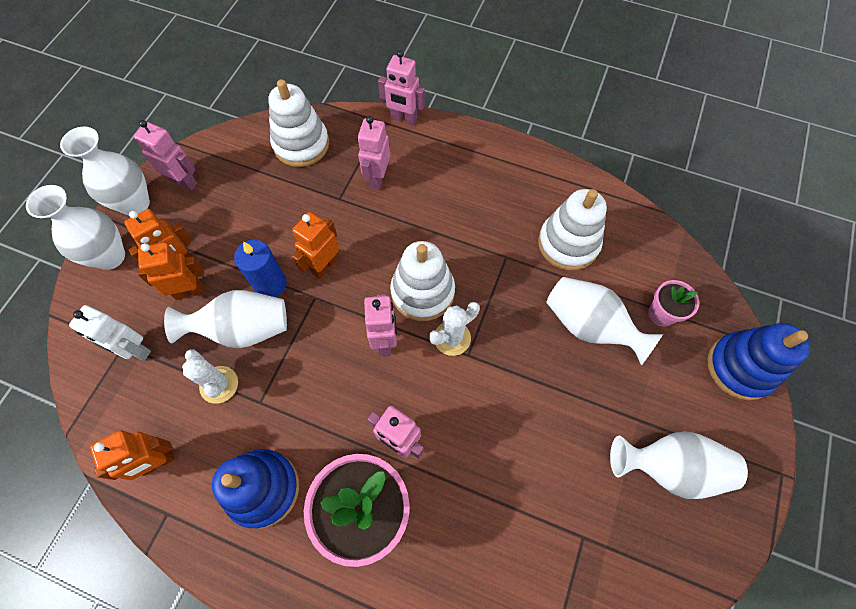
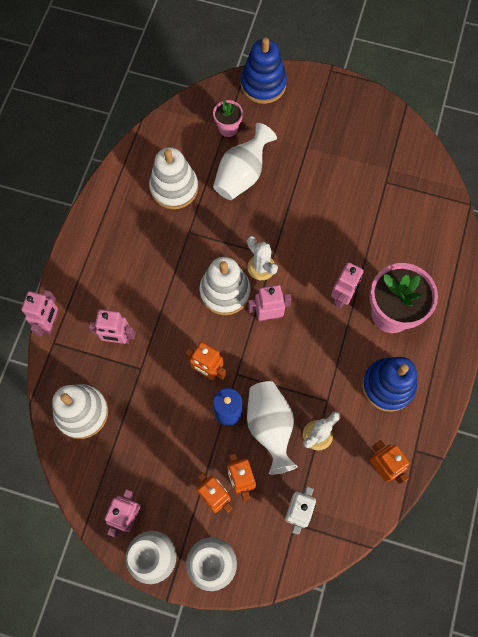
camera: 95 degrees left, 5 degrees up
(669, 467) = (335, 131): white vase -> none

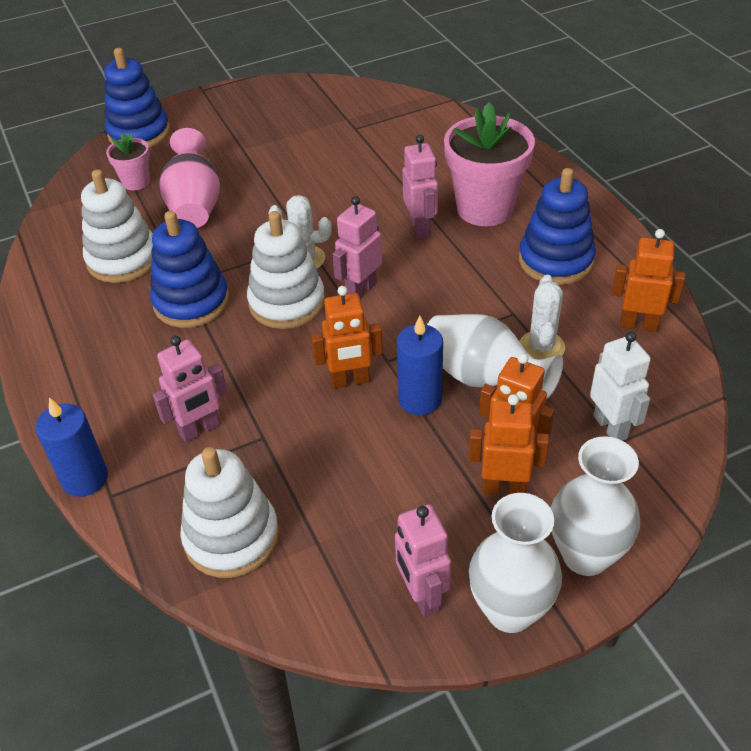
camera: 40 degrees left, 25 degrees down
(50, 323) = (85, 478): pink robot -> blue candle
(181, 249) = (191, 302): none -> blue stacking toy
(242, 175) = (195, 205): white vase -> pink vase

